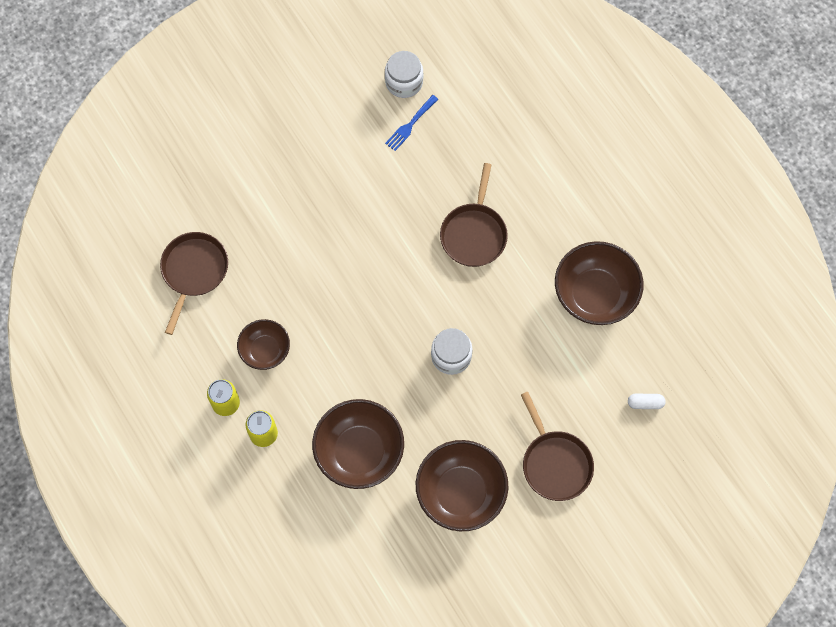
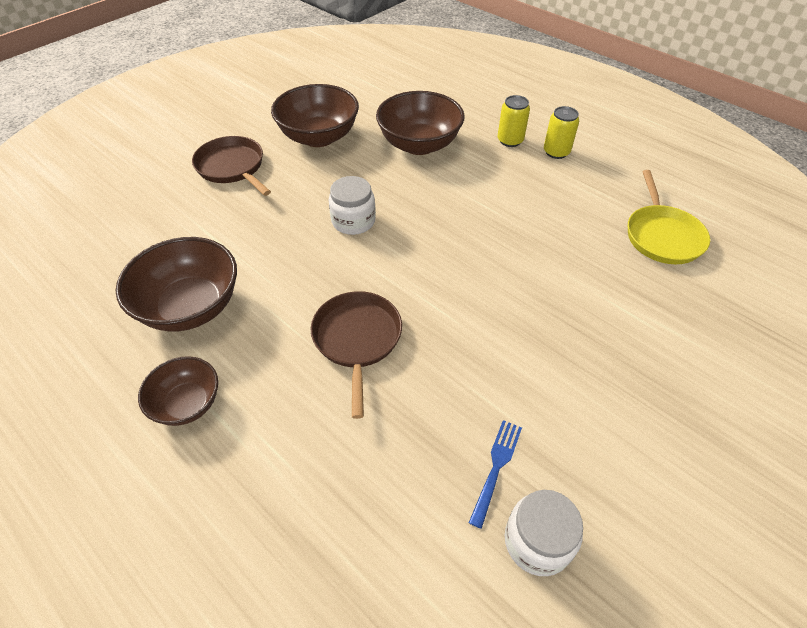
camera: 165 degrees right, 20 degrees down
(194, 271) = (662, 236): brown pan -> yellow pan
(265, 350) = (545, 191): brown bowl -> brown bowl (187, 404)
(645, 403) = (135, 223): white capsule -> none

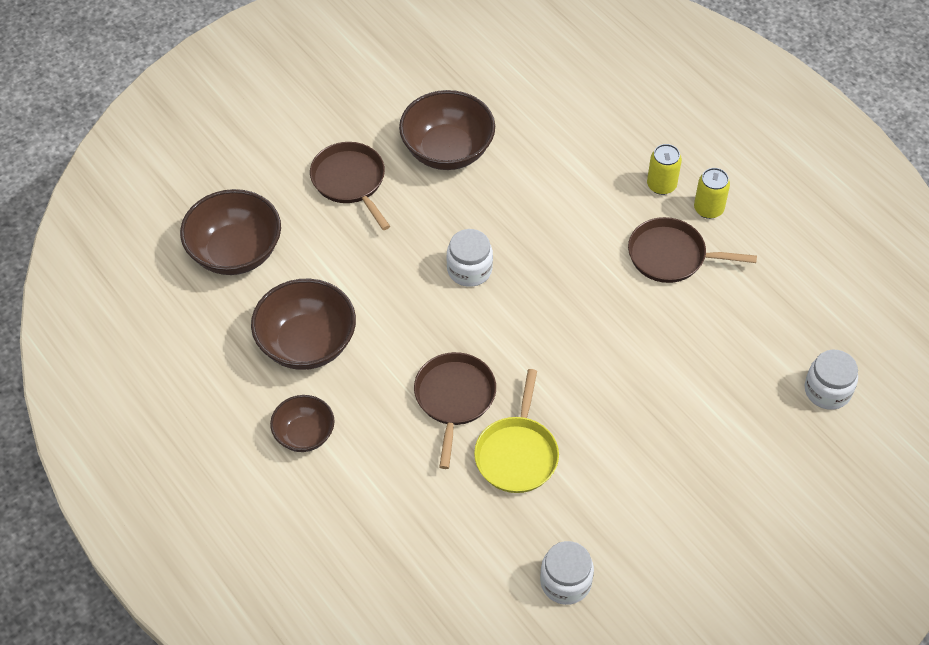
camera: 10 degrees right, 5 degrees up
(419, 144) = (557, 177): brown bowl -> brown bowl (235, 252)
(496, 468) = (549, 525): blue fork -> none
(537, 189) = (671, 256): none -> brown pan
(662, 236) = (780, 333): yellow pan -> yellow pan (517, 454)
(731, 279) = (827, 390): none -> white jar

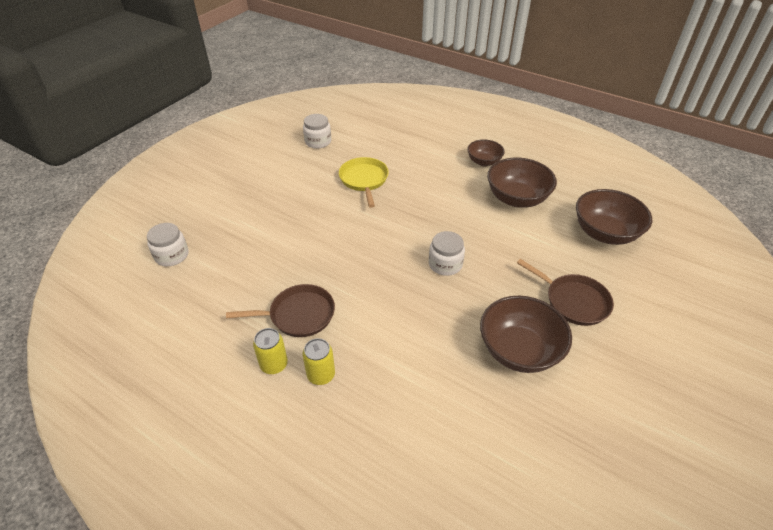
camera: 160 degrees right, 10 degrees down
(454, 398) = (413, 195): brown pan -> none

